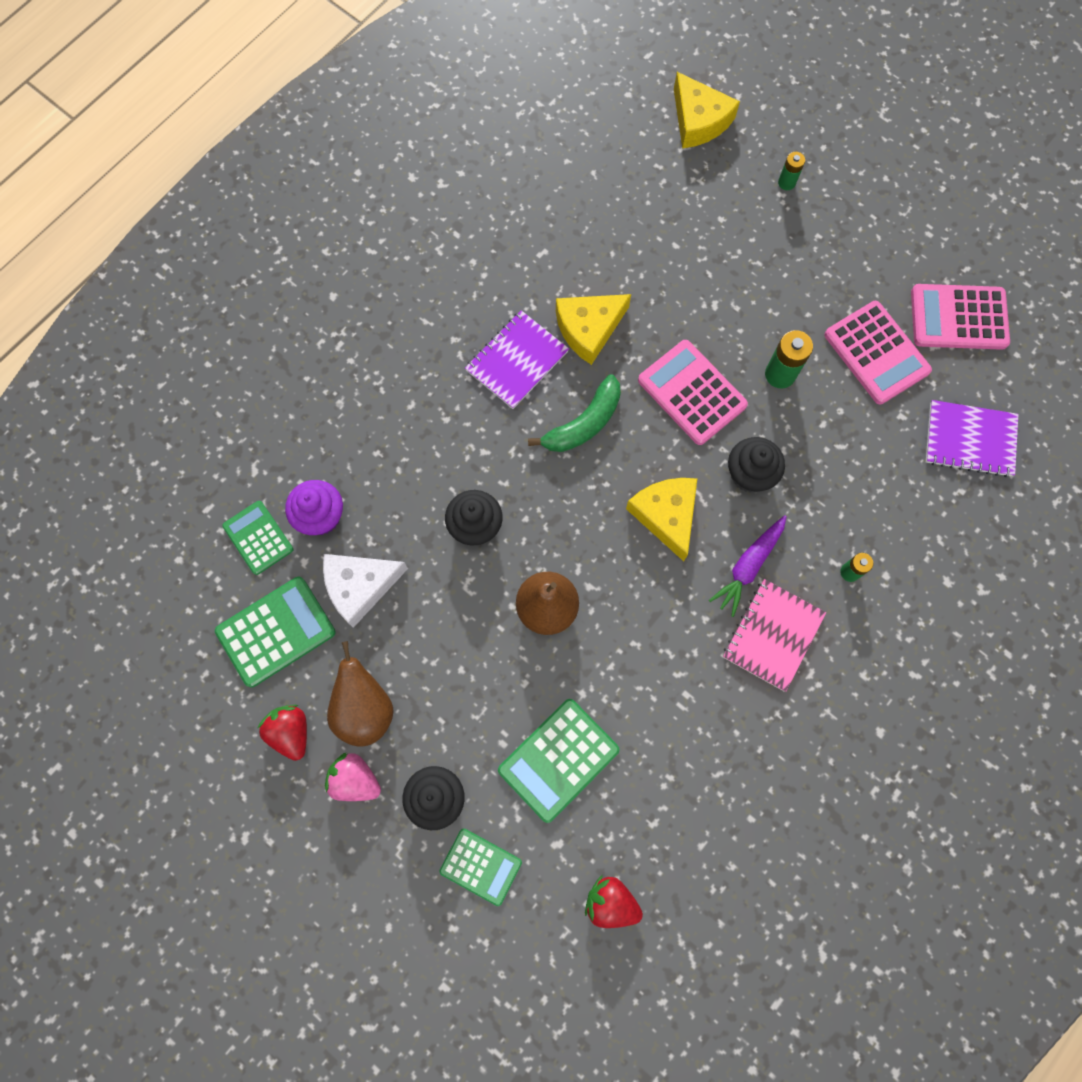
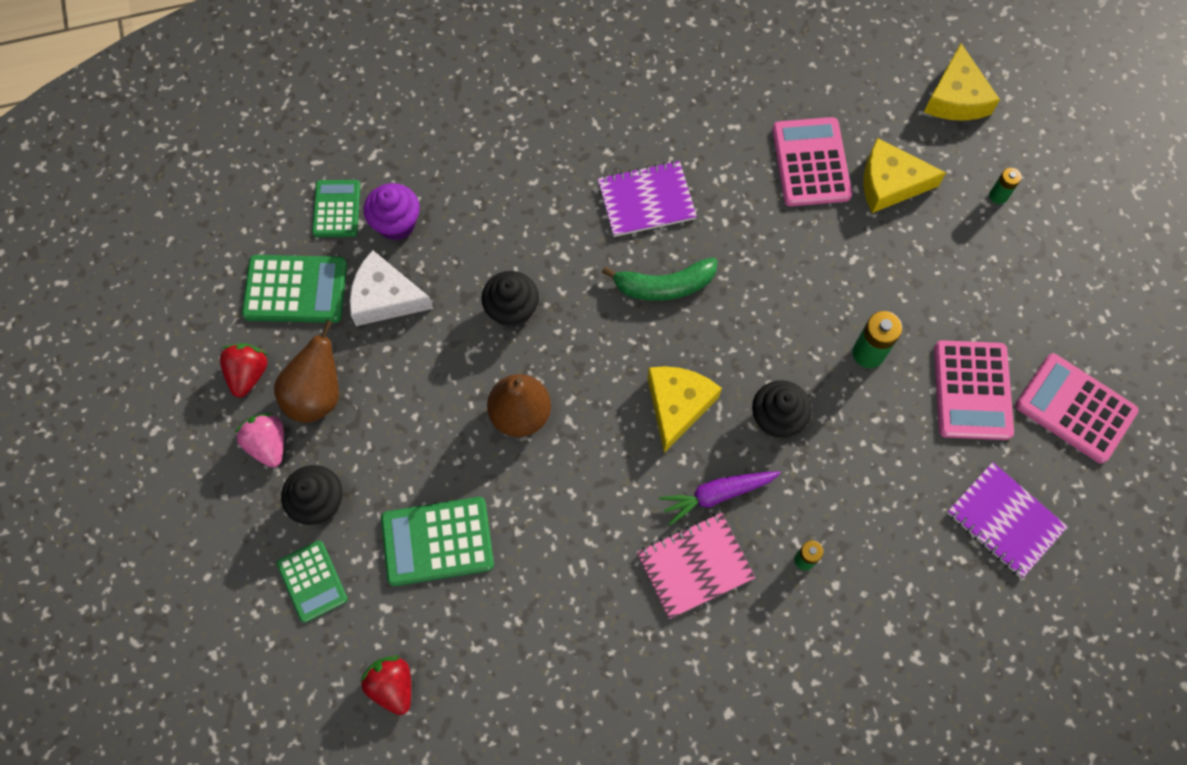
camera: 35 degrees right, 5 degrees down
(588, 329) = (727, 212): yellow cheese -> yellow cheese (890, 183)
(692, 392) = (777, 319): pink calculator -> pink calculator (811, 162)

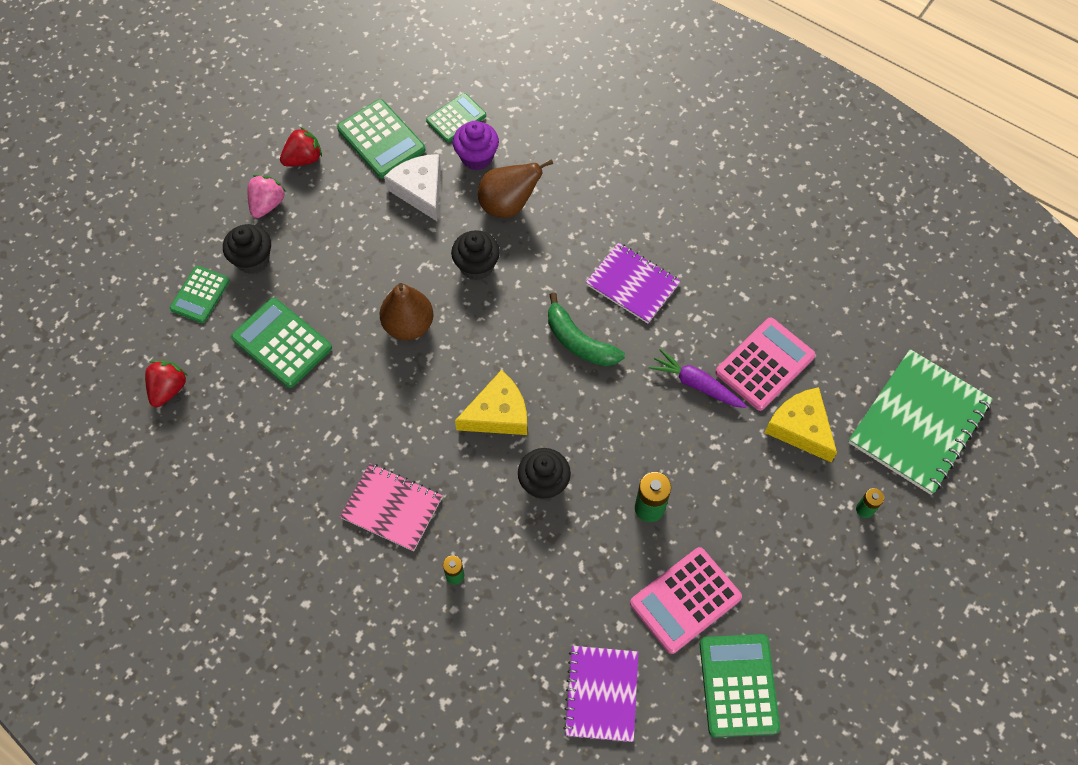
camera: 50 degrees right, 5 degrees down
(317, 395) = (322, 204): brown pear -> brown pear (508, 205)
(717, 494) = (455, 485): purple carrot -> purple carrot (696, 384)
(956, 98) = (918, 423): yellow cheese -> green notebook
(1075, 408) = (738, 685): pink calculator -> green calculator

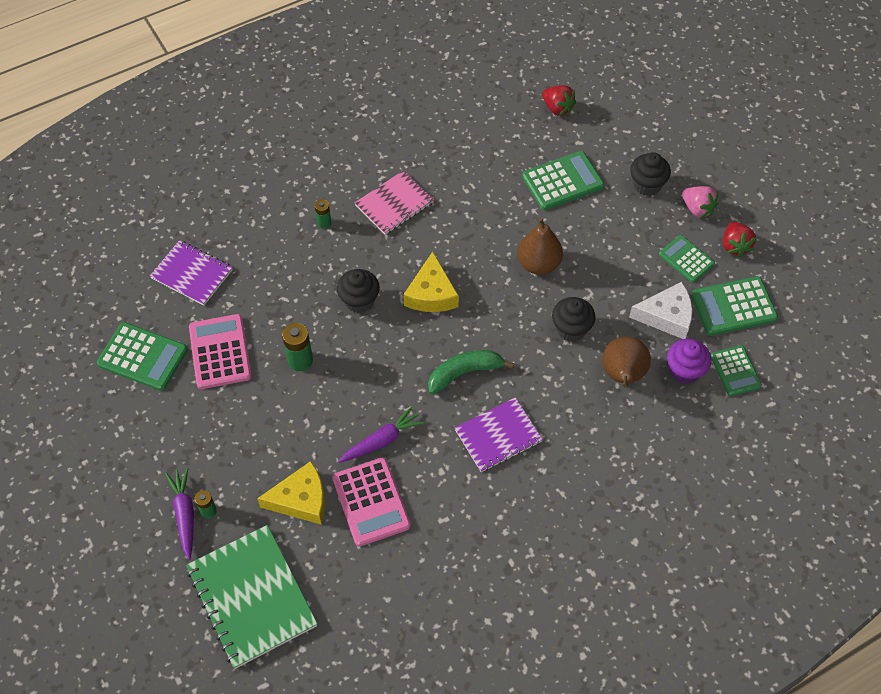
camera: 115 degrees right, 5 degrees down
(200, 295) = (630, 145): green calculator -> green calculator (686, 259)
(882, 530) = (184, 515): none -> purple carrot

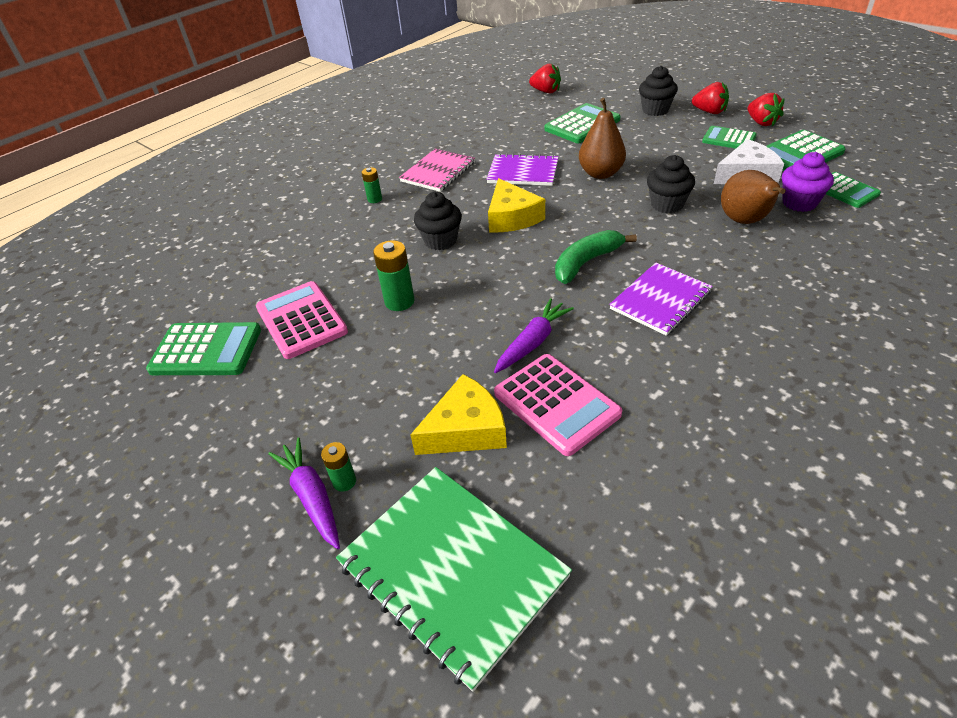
camera: 15 degrees left, 15 degrees down
(192, 274) = (246, 268): purple notebook -> purple notebook (523, 172)
(697, 209) = (709, 112): pink strawberry -> red strawberry

